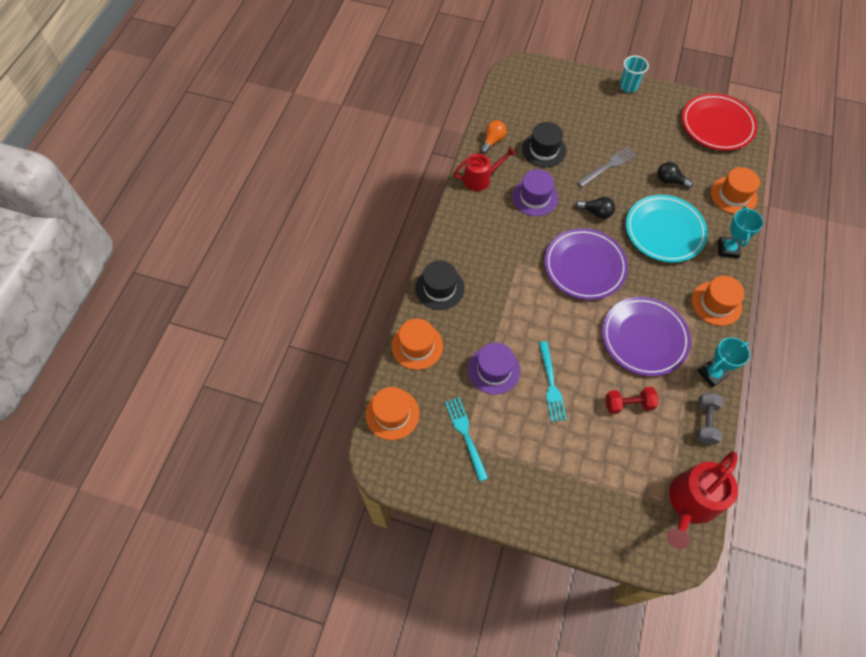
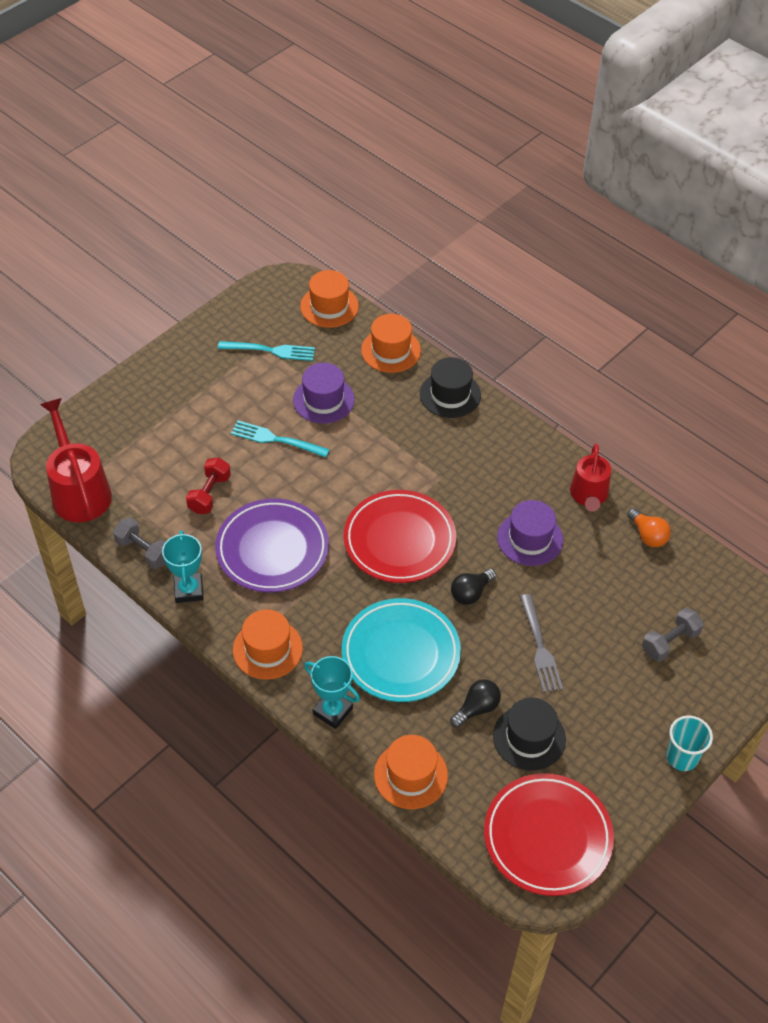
camera: 115 degrees right, 10 degrees down
(544, 150) = (605, 585): black hat -> black hat (529, 737)
(561, 110) = (670, 642): none -> grey dumbbell
(584, 266) = (399, 540): purple plate -> red plate

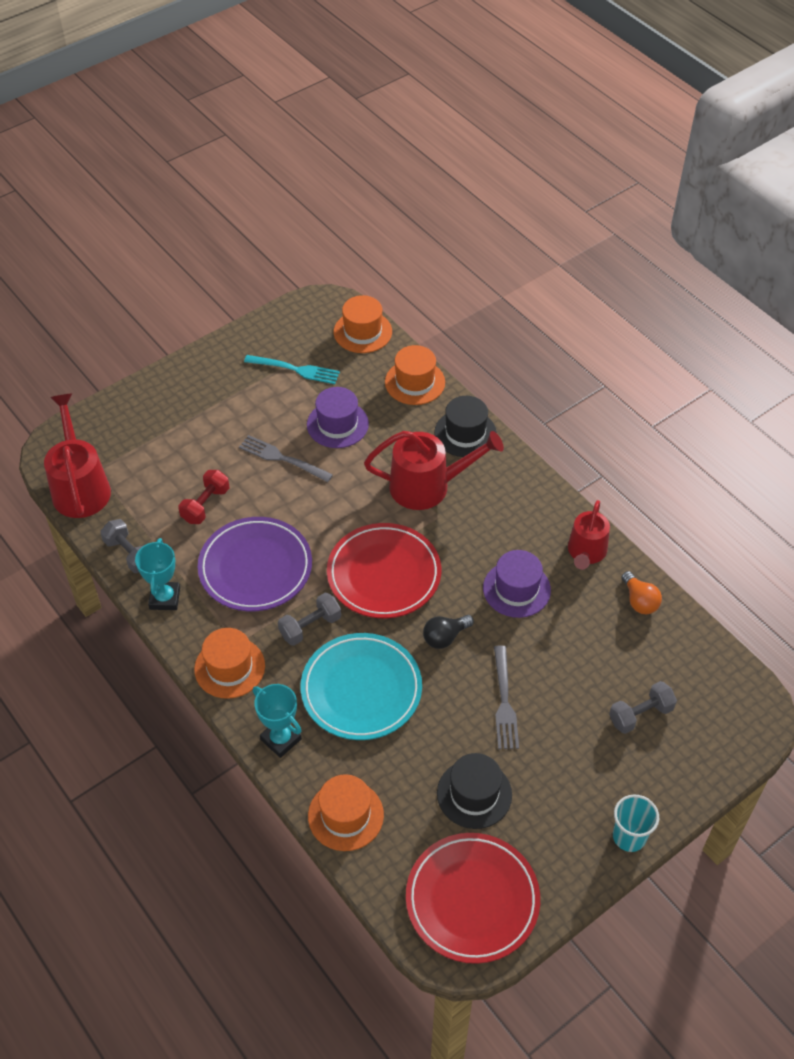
camera: 10 degrees right, 0 degrees up
(276, 439) = (282, 458): turquoise fork -> grey fork
(338, 599) = (310, 627): none -> grey dumbbell
(424, 450) = (427, 486): none -> red watering can
(477, 708) = (427, 756): black light bulb -> none

